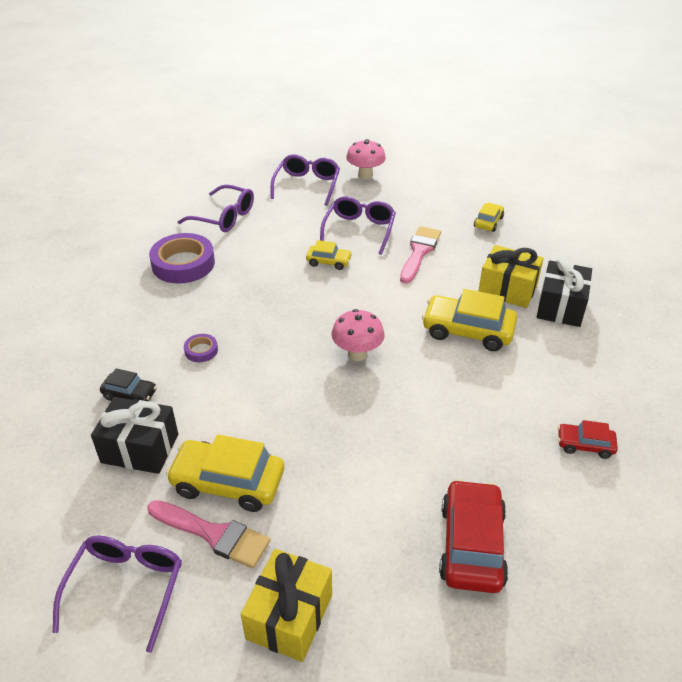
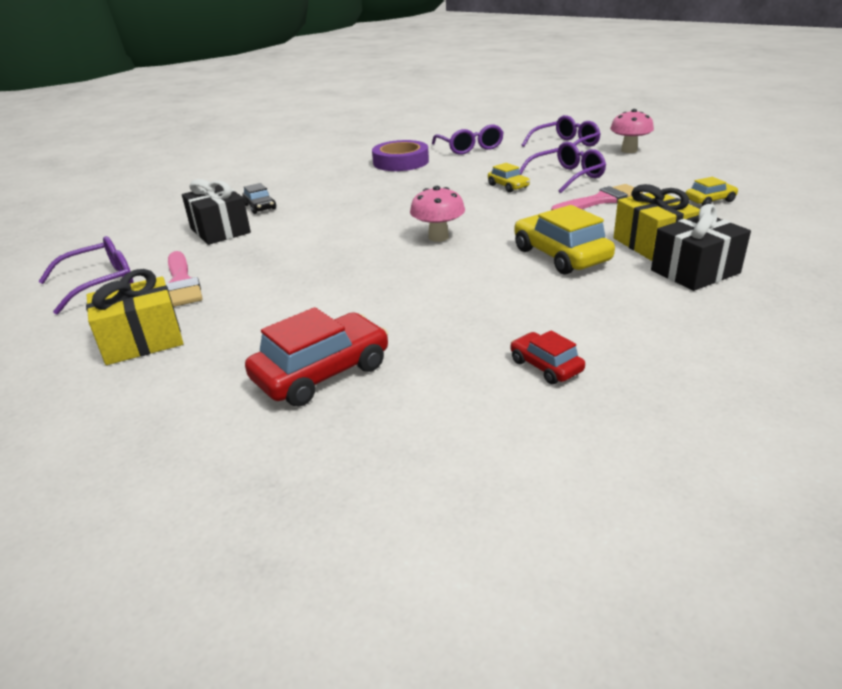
camera: 45 degrees right, 10 degrees down
(201, 350) = (336, 202): purple tape -> none
(228, 483) = (234, 264): yellow car -> none

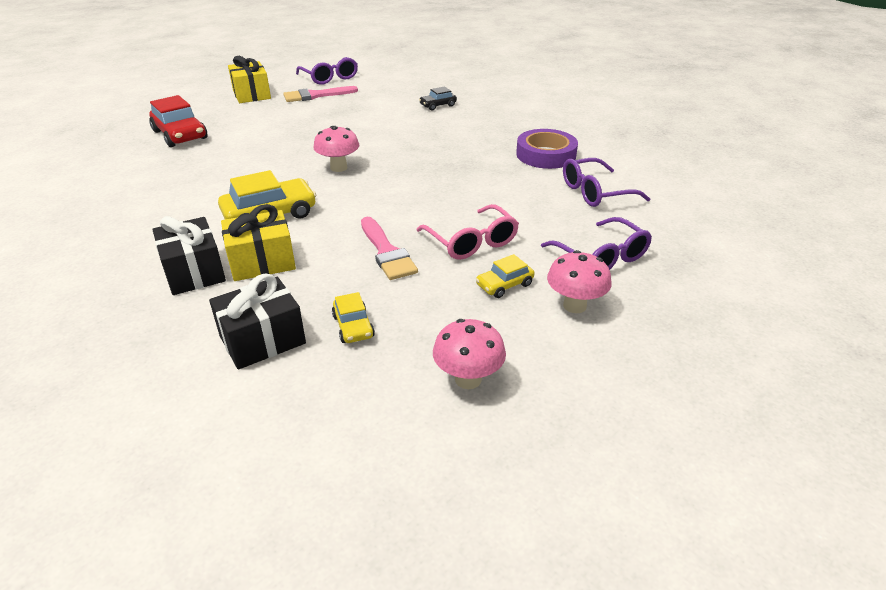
camera: 90 degrees right, 5 degrees up
(220, 231) = (395, 97): black gift -> black gift (262, 340)
(508, 186) = (451, 205): yellow car -> yellow car (504, 285)
(545, 366) = (126, 192): red car -> none
(566, 177) = (472, 242): purple glasses -> pink glasses
(728, 169) = (468, 379): none -> pink mushroom

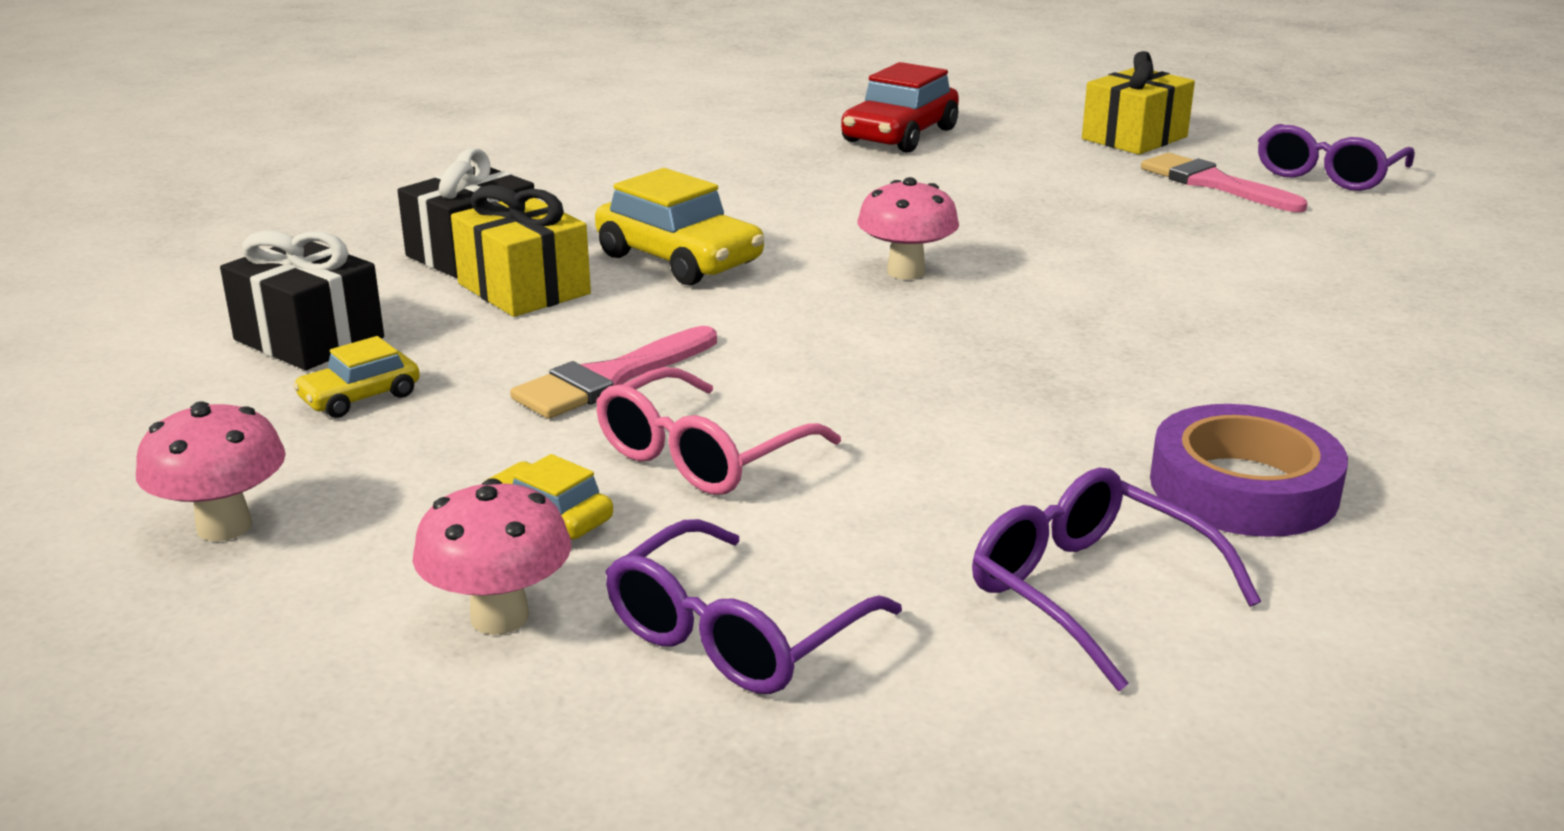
camera: 70 degrees right, 10 degrees down
(438, 105) = (1355, 304): black car -> none

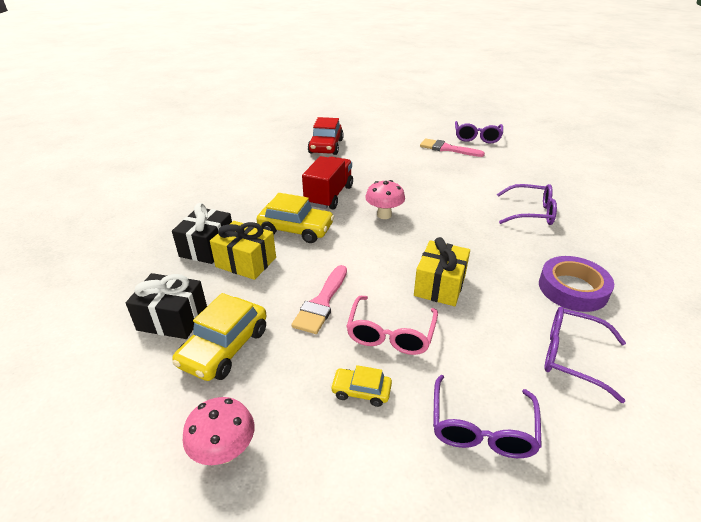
camera: 25 degrees left, 10 degrees up
(360, 397) = (224, 347): yellow car -> yellow car, size x1.84
(499, 617) = (388, 457): pink mushroom -> none
(813, 219) = (329, 196): none -> red truck
(1134, 138) = (405, 132): yellow gift -> yellow gift (440, 285)
(1304, 336) = (531, 212): none -> purple glasses

